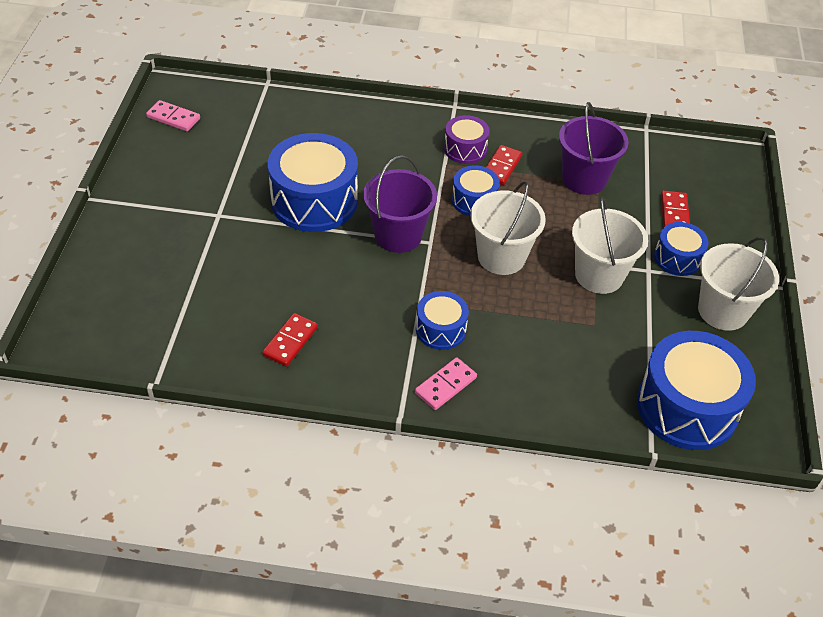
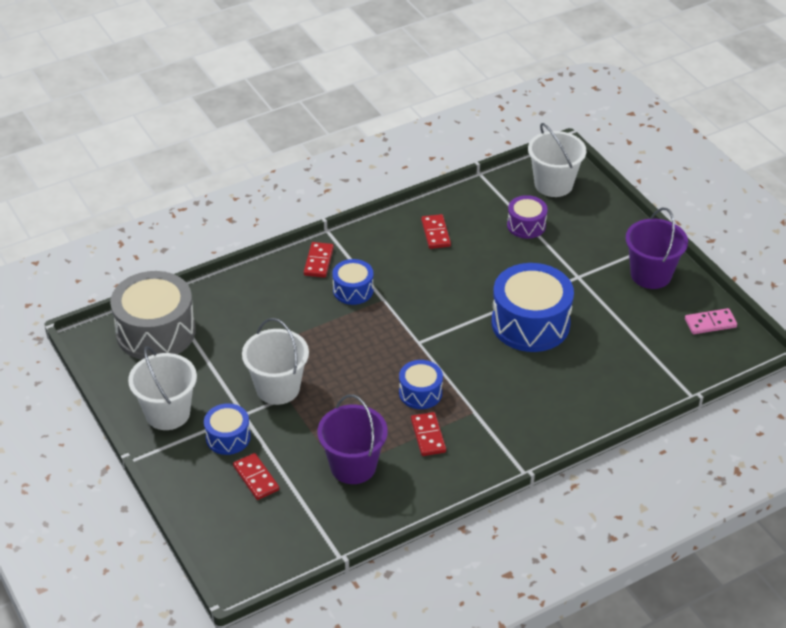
camera: 145 degrees right, 5 degrees down
(398, 235) = (445, 334): purple bucket -> purple bucket (651, 275)
(445, 385) = (318, 261): pink domino -> red domino
(465, 149) = (472, 434): purple drum -> purple drum (526, 225)
(501, 257) = (359, 361): white bucket -> white bucket (553, 184)
(687, 407) = (156, 332): blue drum -> grey drum

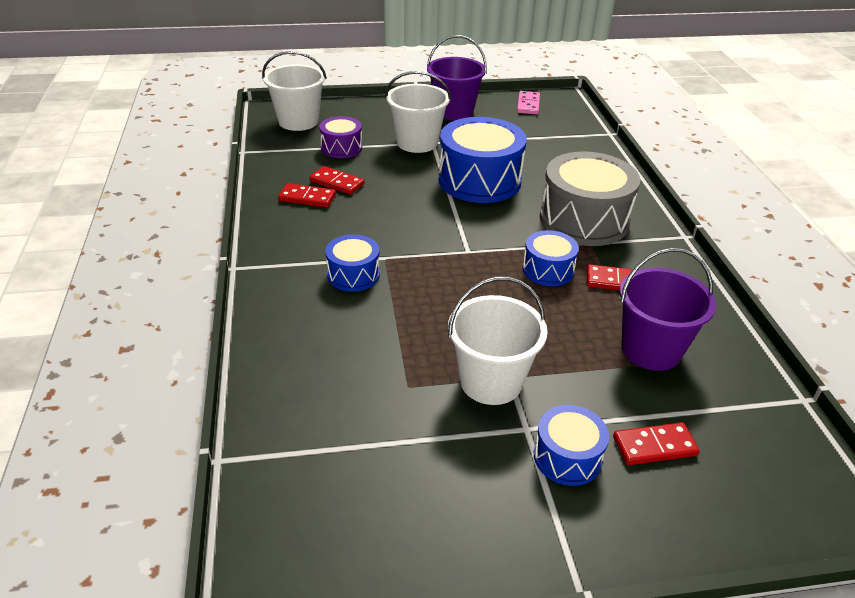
camera: 70 degrees left, 5 degrees down
(156, 332) = (302, 490): grey drum -> grey drum (584, 220)
(167, 413) = (492, 519): white bucket -> white bucket (417, 142)
(318, 261) = (282, 288): red domino -> red domino (337, 183)

